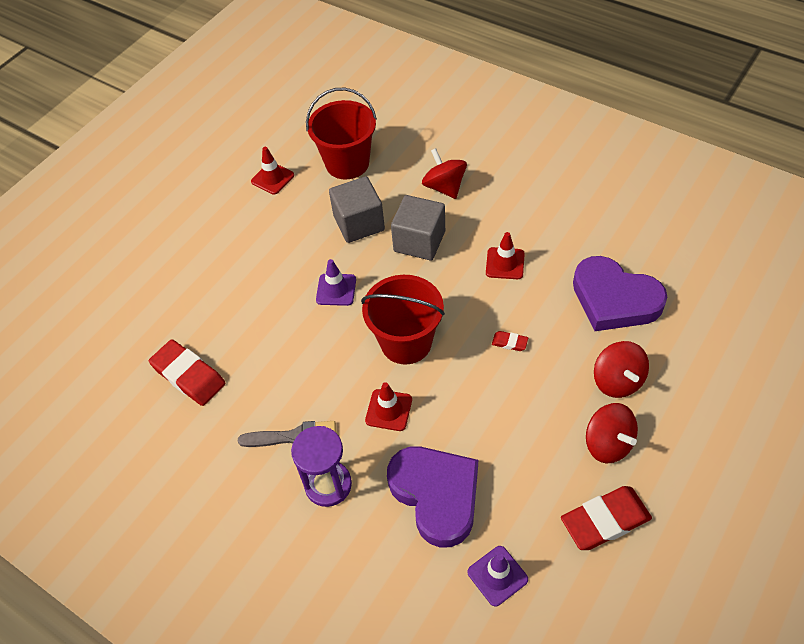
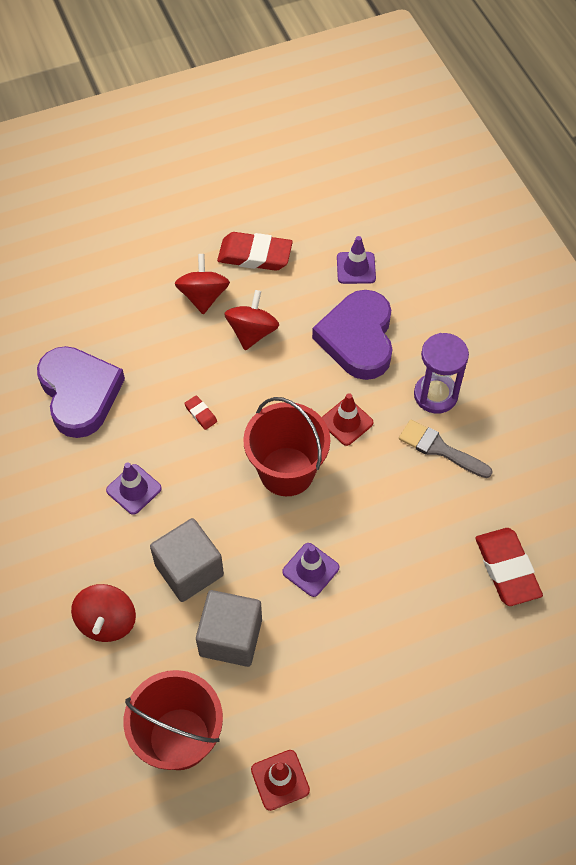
camera: 150 degrees left, 5 degrees up
(505, 263) = (134, 489): red traffic cone -> purple traffic cone
(617, 381) = (150, 331): red spinning top -> red spinning top (252, 332)

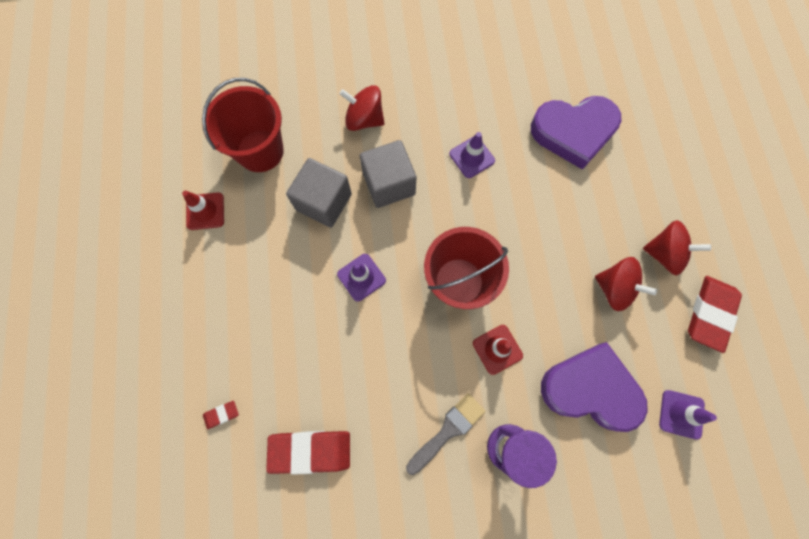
camera: 105 degrees right, 15 degrees up
(200, 414) = (533, 223): red eraser -> red eraser (221, 414)

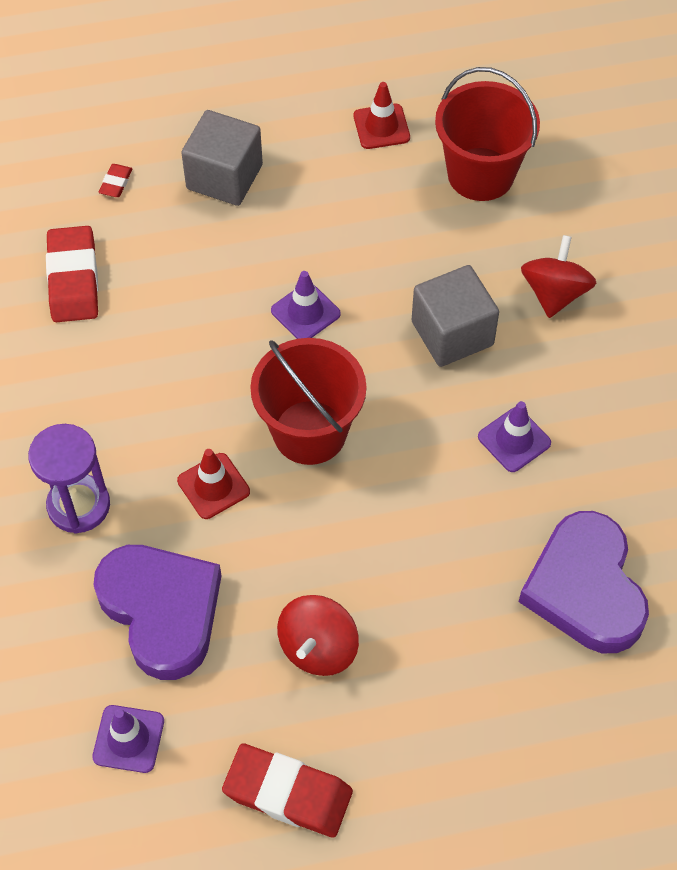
camera: 85 degrees right, 15 degrees down
(221, 414) = (116, 183): red eraser -> red eraser turned 45 degrees clockwise
(324, 202) = (412, 257): grey cube -> grey cube (224, 177)
(448, 430) = (100, 430): grey brush -> none
(590, 389) = (162, 611): purple heart -> purple heart turned 45 degrees counterclockwise
(664, 254) = (384, 726): red spinning top -> none

